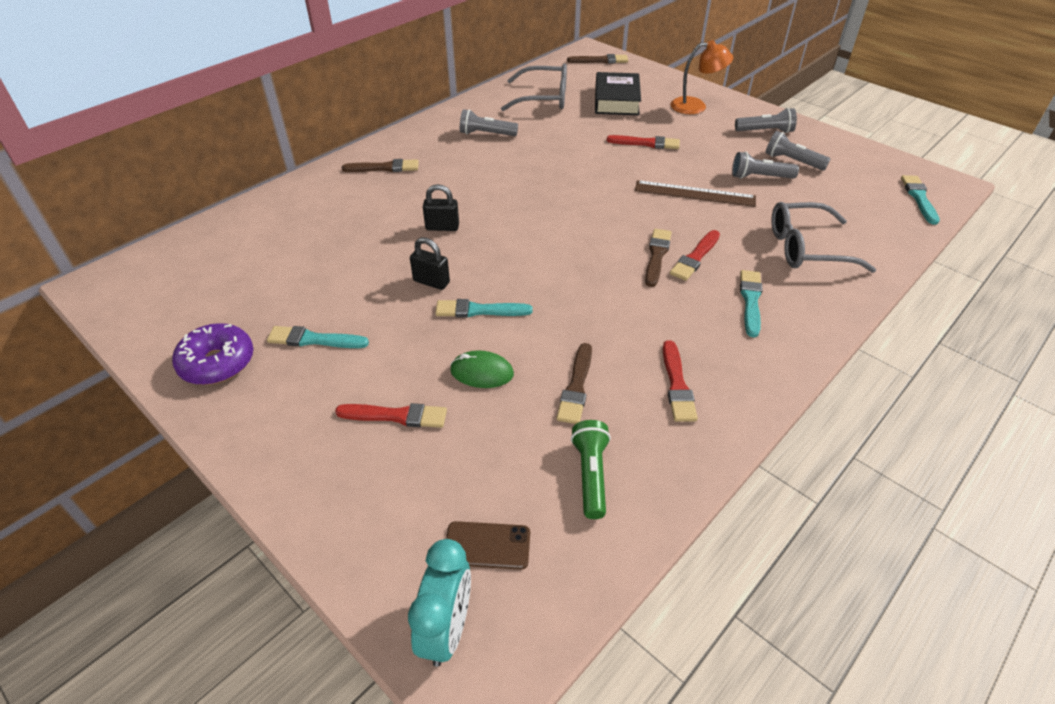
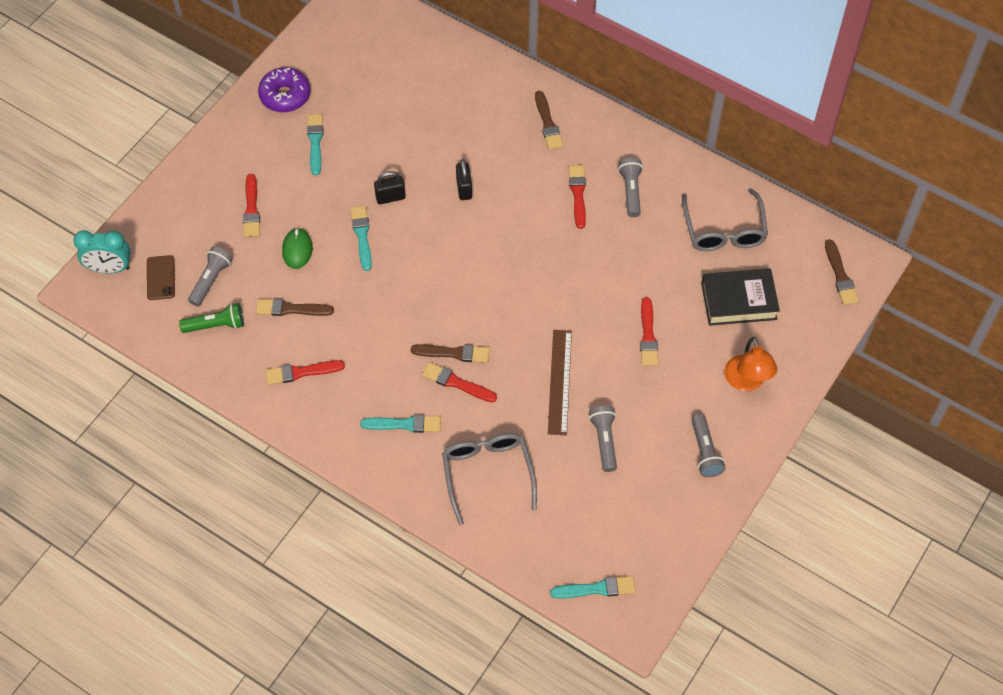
camera: 80 degrees right, 15 degrees up
(431, 282) = (390, 197): black padlock -> black padlock turned 60 degrees clockwise
(478, 161) = (578, 194): none -> red brush
(792, 161) = (644, 474): grey flashlight -> grey flashlight (211, 280)

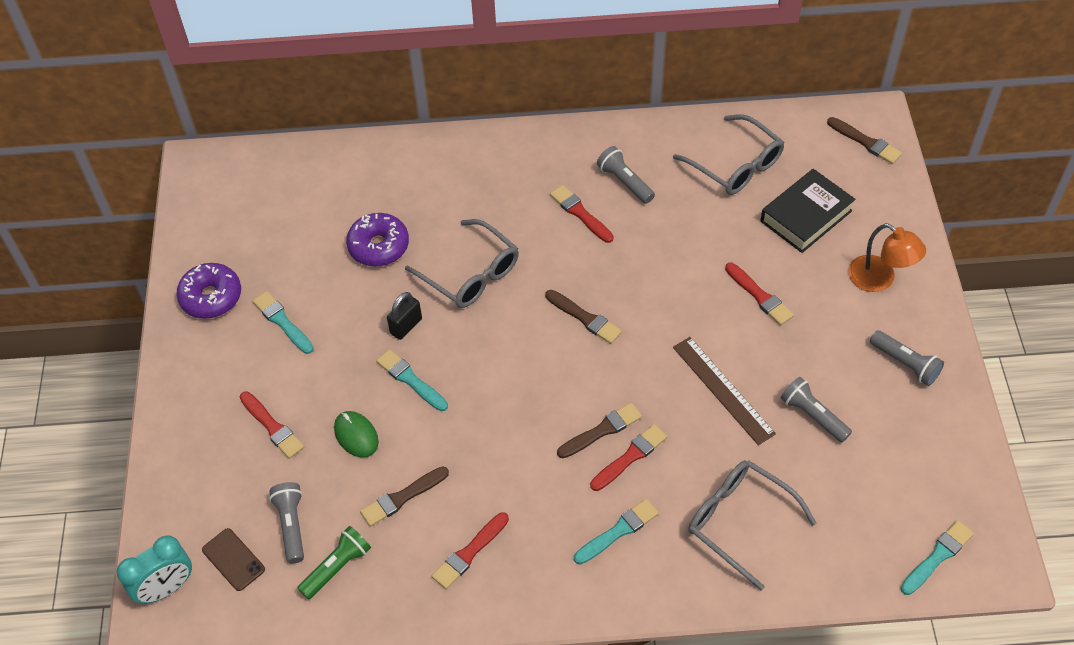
camera: 35 degrees left, 5 degrees down
(420, 129) = (379, 246): none -> purple donut
(456, 383) = (630, 457): red brush -> red brush turned 150 degrees clockwise
(464, 189) = (470, 274): black padlock -> grey glasses
(548, 123) = (495, 169): brown brush -> brown brush (585, 318)

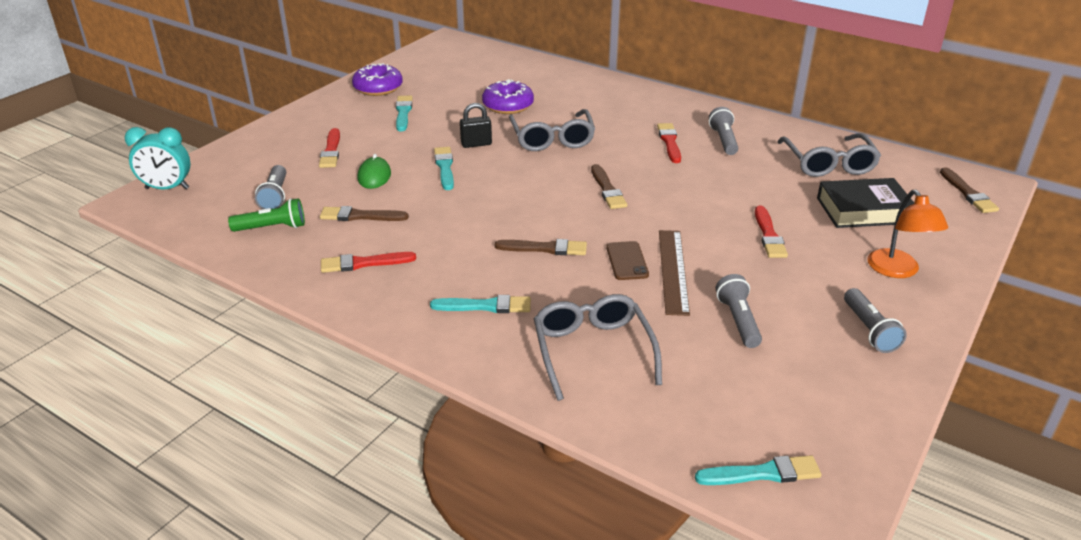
camera: 35 degrees right, 20 degrees down
(233, 560) = (220, 194): brown phone -> brown phone (627, 261)
(291, 525) = (275, 196): grey flashlight -> grey flashlight turned 150 degrees clockwise
(630, 457) = (549, 272): red brush -> none

